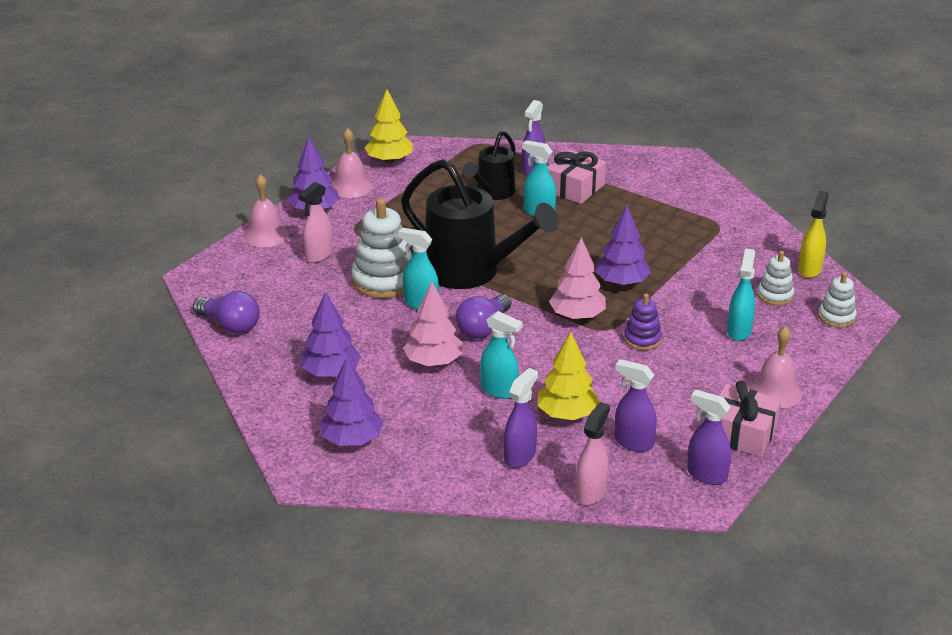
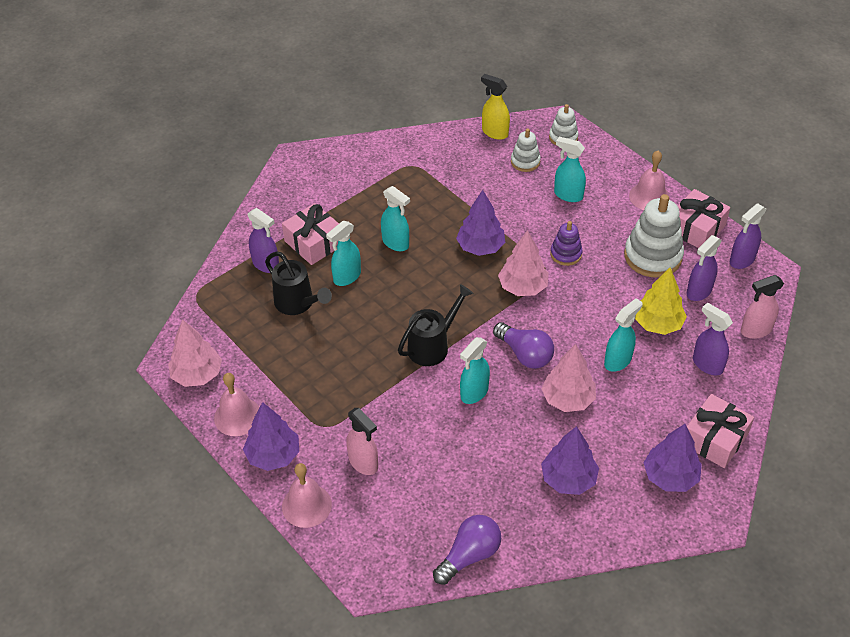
camera: 75 degrees left, 15 degrees up
(384, 280) = (426, 415): white stacking toy -> white stacking toy (653, 256)
(389, 160) = (197, 374): yellow tree -> pink tree
(412, 469) = (715, 439): none -> pink gift
(471, 272) = (433, 346): black watering can -> black watering can, size x0.57
(591, 492) = (755, 330): pink spray bottle -> pink spray bottle turned 60 degrees counterclockwise
(599, 232) = (396, 243): none -> turquoise spray bottle

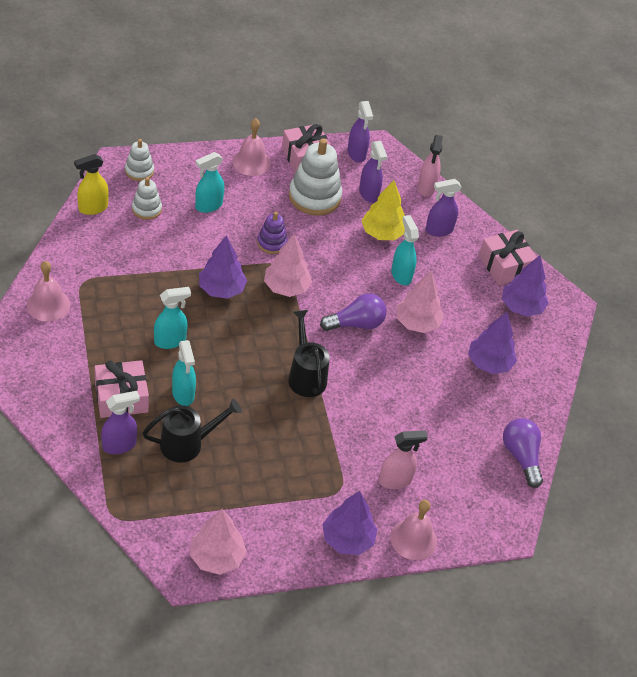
camera: 70 degrees left, 0 degrees up
(237, 416) = (287, 547): pink bell -> pink bell (48, 305)
(474, 393) = (372, 375): turquoise spray bottle -> none

